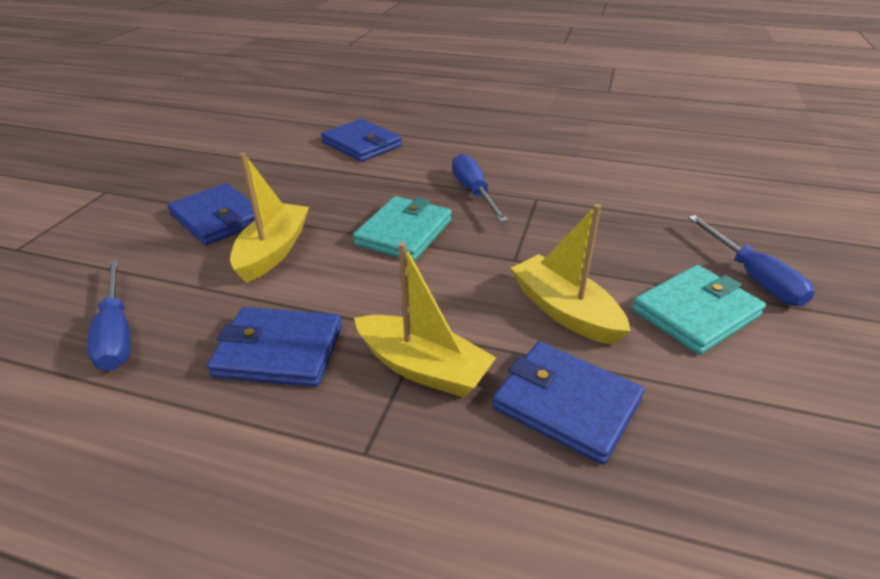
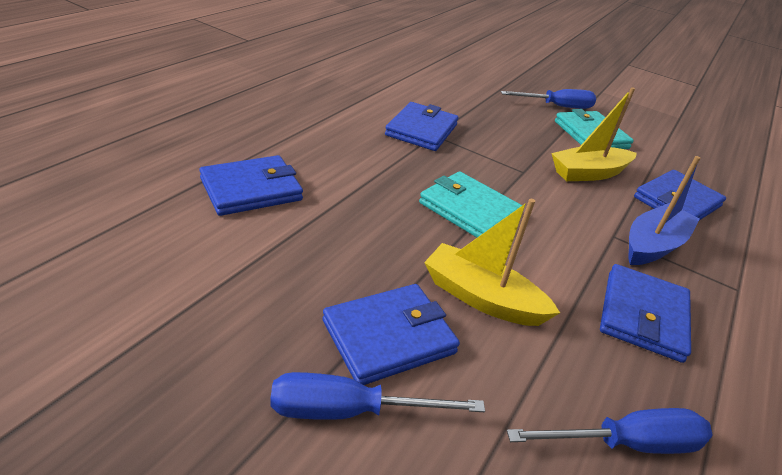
camera: 80 degrees left, 0 degrees up
(423, 368) = (653, 245): yellow boat -> blue boat
(474, 192) = (410, 157): blue screwdriver -> blue screwdriver (349, 411)
(537, 190) = (421, 130): none -> blue wallet

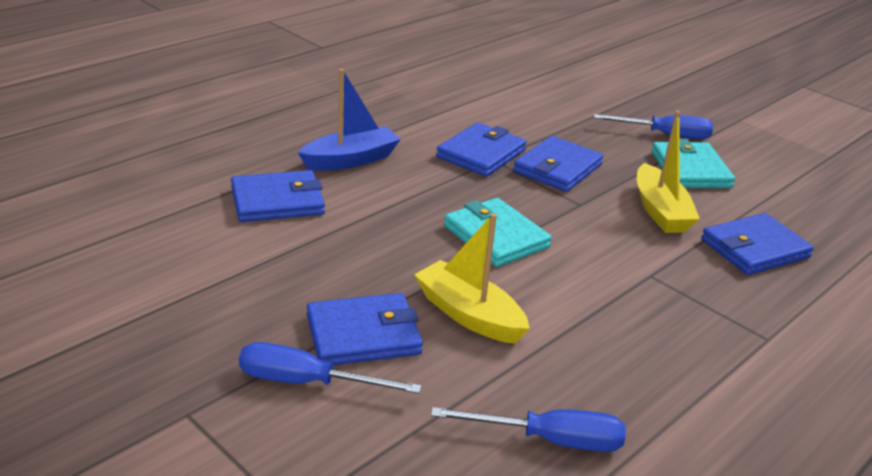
camera: 15 degrees right, 5 degrees down
(589, 173) = (660, 211): yellow boat -> yellow boat turned 90 degrees counterclockwise
(642, 315) = (635, 348): blue wallet -> blue wallet (557, 168)
(653, 245) = (692, 288): blue boat -> blue boat (350, 160)

